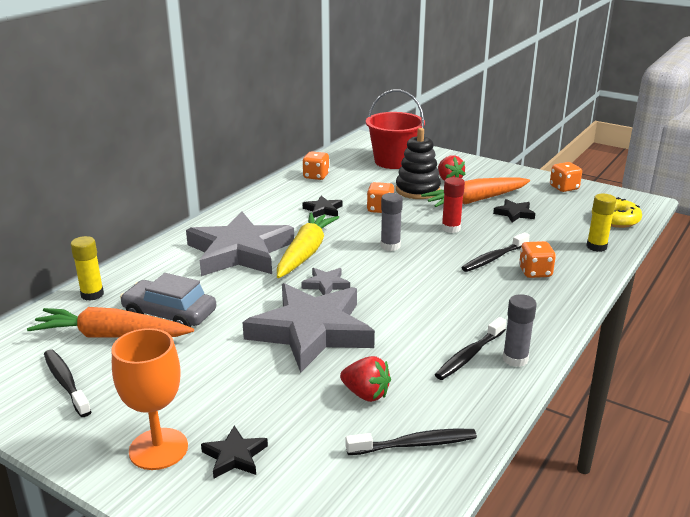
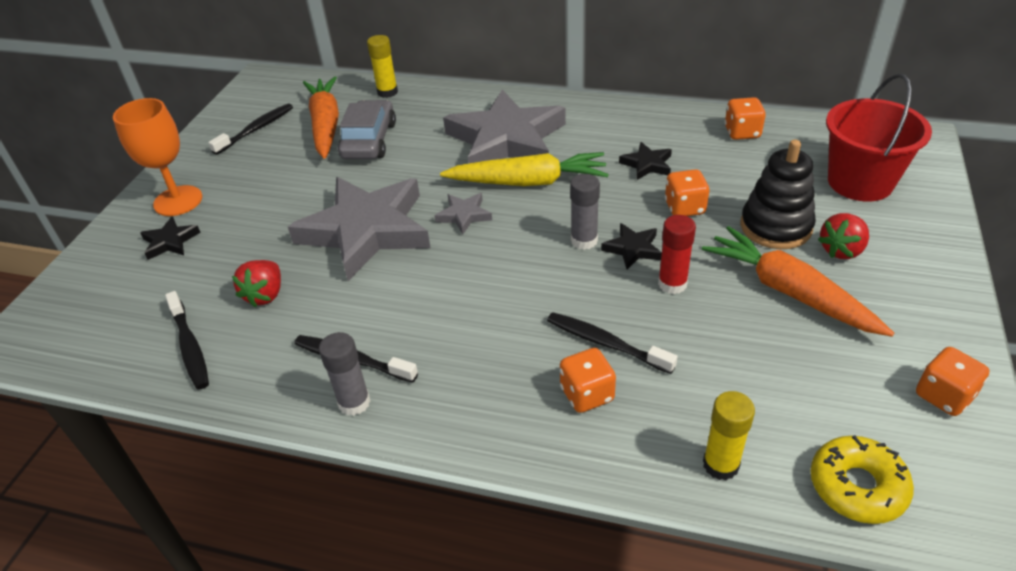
camera: 75 degrees right, 15 degrees up
(514, 213) = (775, 343): black star -> black star (633, 249)

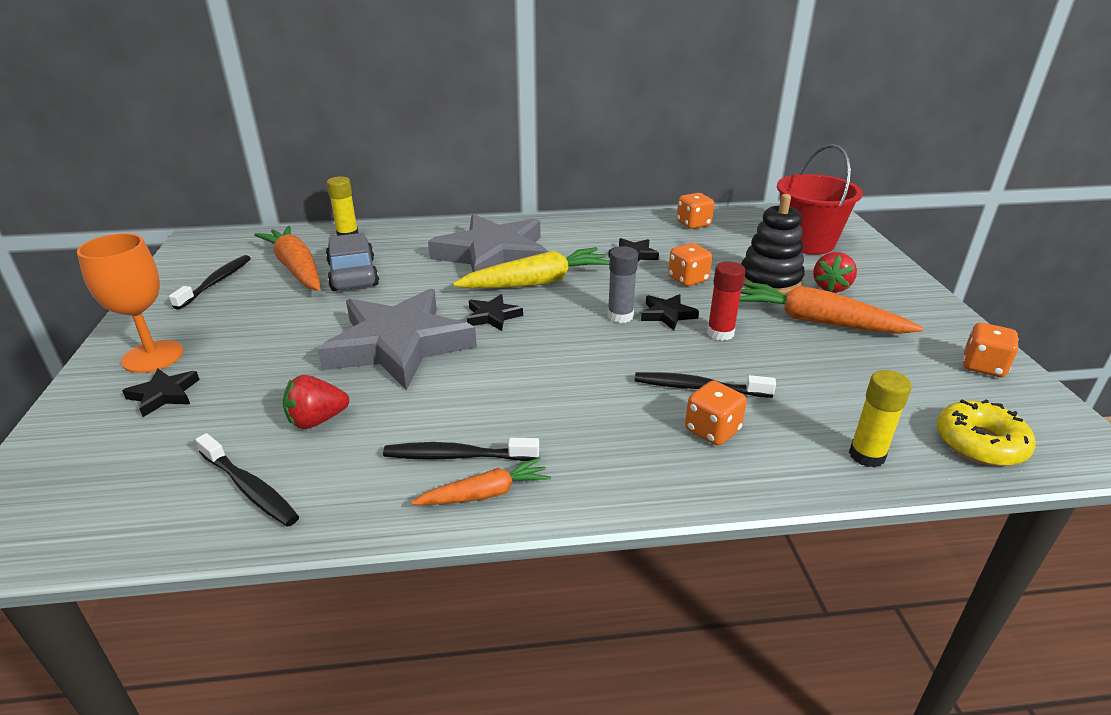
camera: 25 degrees left, 10 degrees down
(265, 295) = (317, 420): red strawberry -> red strawberry turned 75 degrees clockwise
(354, 402) = (485, 493): grey glue stick -> orange carrot
(464, 215) = (492, 316): grey star -> black star

